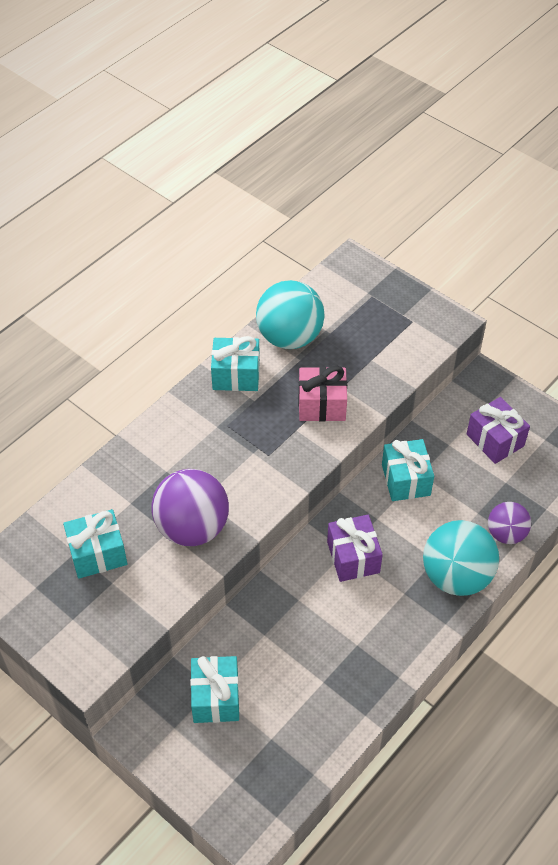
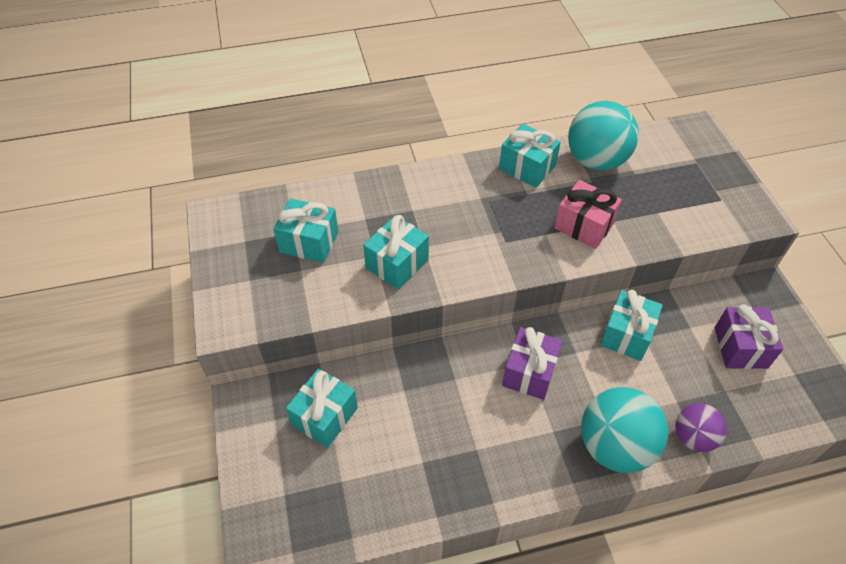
camera: 35 degrees right, 0 degrees up
(192, 527) = (397, 263): purple ball -> turquoise gift

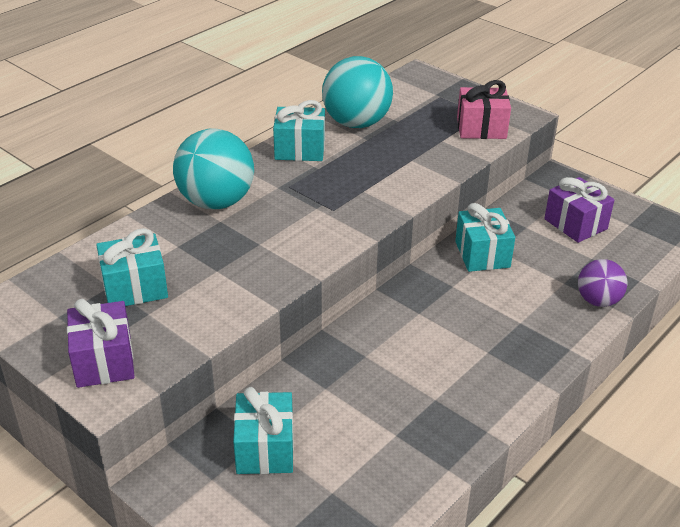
camera: 35 degrees left, 15 degrees down
(397, 263) = (245, 267): turquoise gift -> none
(529, 372) = (427, 319): purple gift -> purple gift (104, 361)
(584, 226) = (391, 172): pink gift -> pink gift (481, 128)
(614, 446) = (546, 337): turquoise ball -> turquoise ball (216, 202)

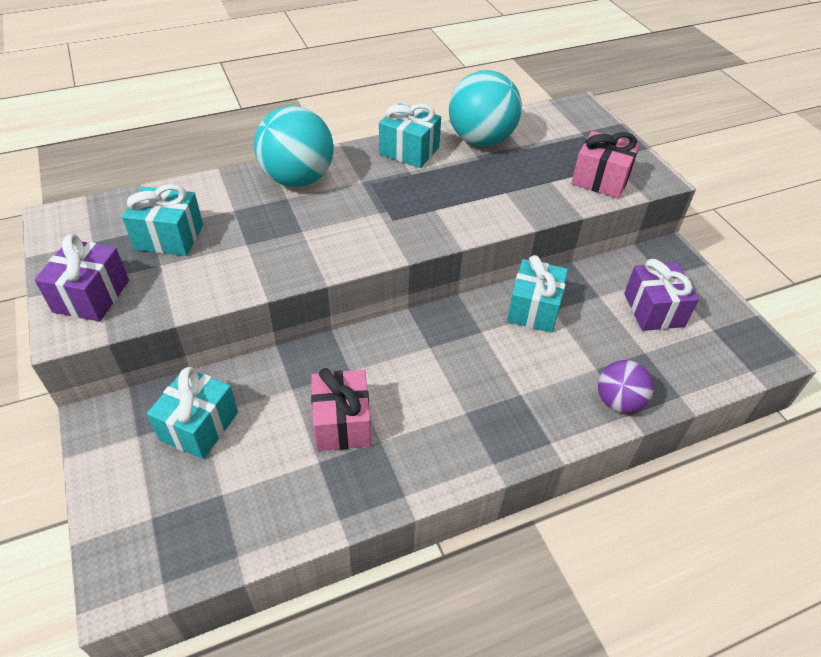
camera: 25 degrees right, 10 degrees up
(392, 398) = (342, 423): none -> pink gift

